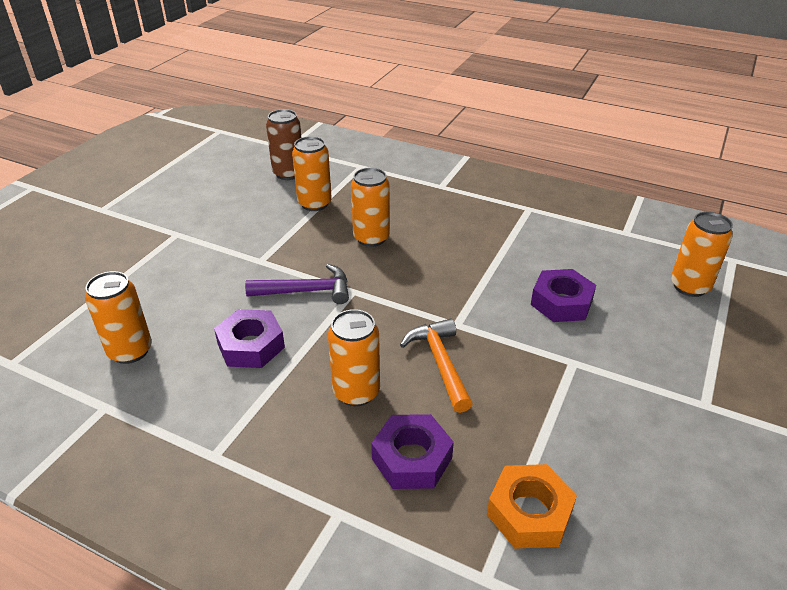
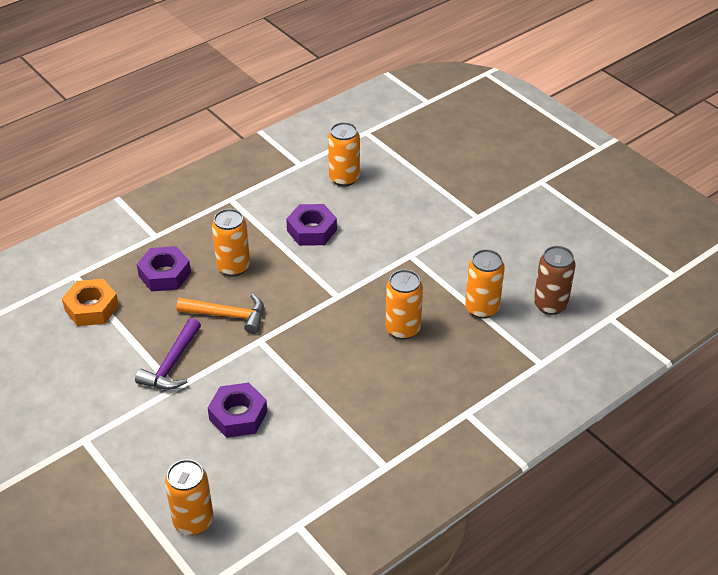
camera: 115 degrees right, 5 degrees up
(307, 291) = (353, 271): purple hammer -> purple hammer (172, 364)

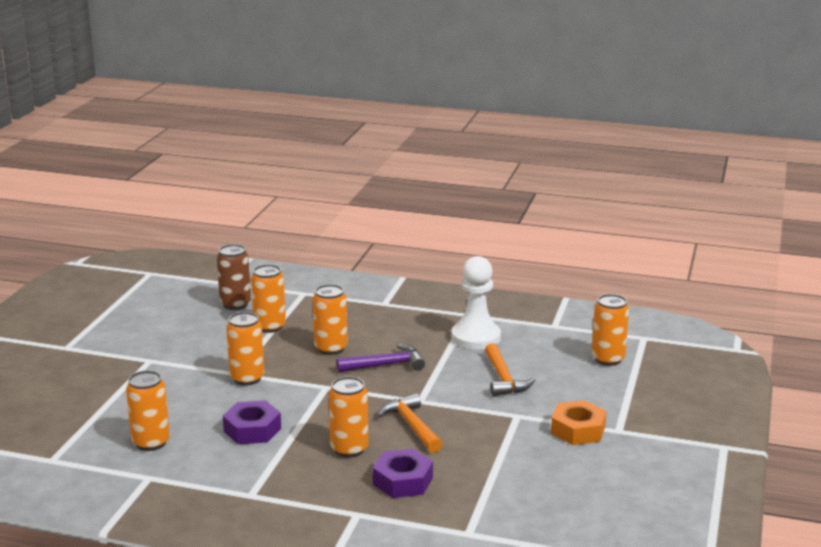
camera: 125 degrees left, 20 degrees down
(91, 308) = (494, 499): orange nut -> orange nut (578, 430)
(172, 364) = (497, 427): purple hammer -> purple hammer (386, 365)
(238, 415) = (503, 379): purple nut -> orange hammer
(331, 443) = (475, 337): none -> white pawn
(395, 257) = (247, 378): none -> orange can

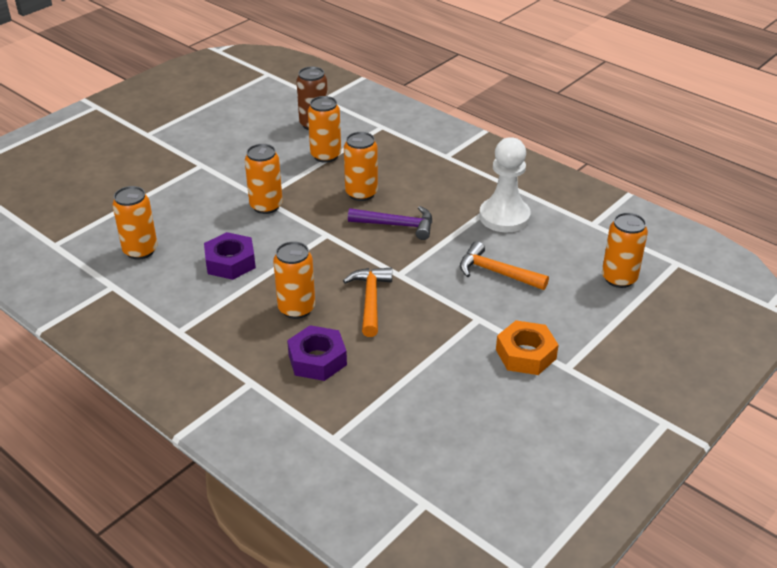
camera: 25 degrees right, 15 degrees up
(503, 379) = (496, 272): orange hammer -> orange hammer turned 105 degrees clockwise

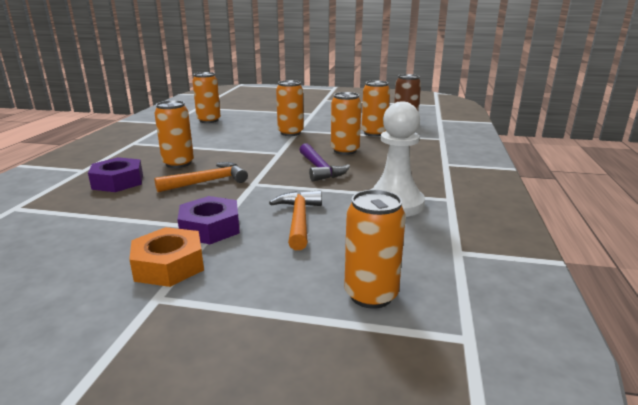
camera: 60 degrees right, 15 degrees down
(230, 262) = (217, 138): purple nut -> purple nut (210, 228)

